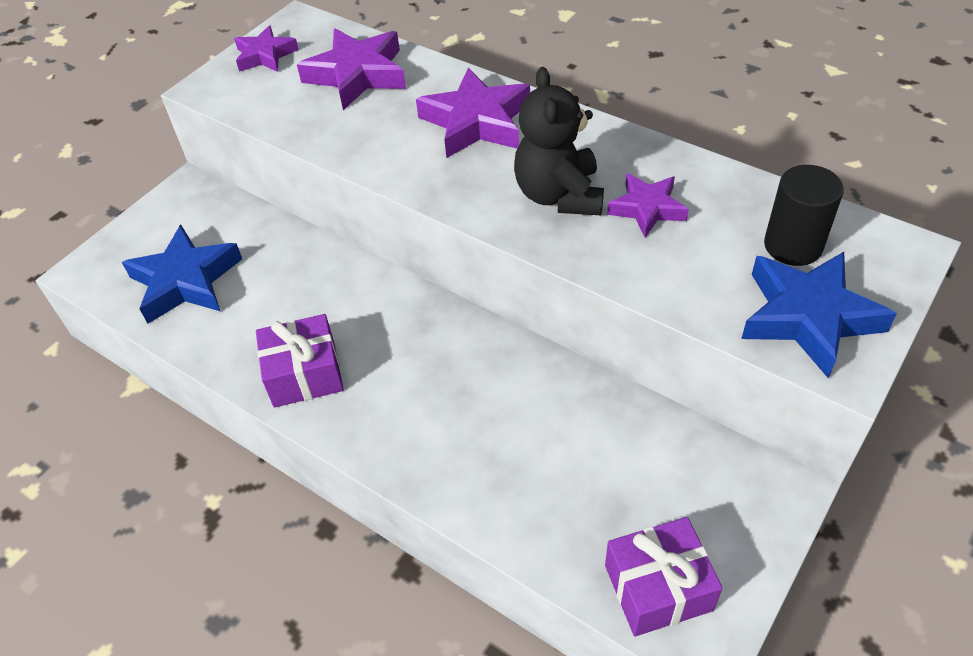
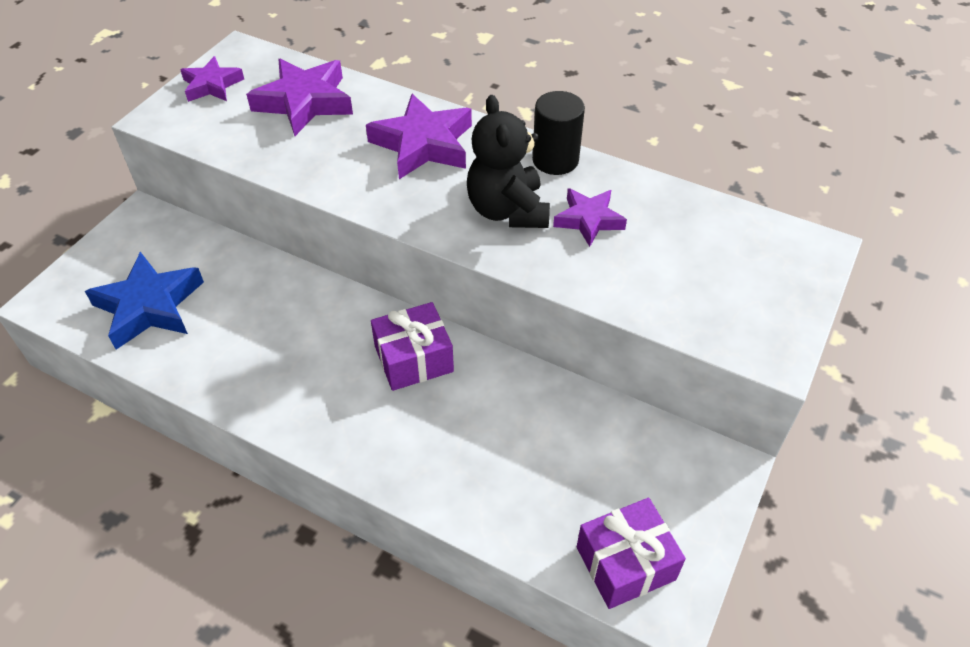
camera: 10 degrees left, 0 degrees up
(304, 374) = (277, 390): purple gift -> purple gift (414, 359)
(793, 245) = (720, 248): black cylinder -> black cylinder (555, 160)
(808, 317) = (740, 312): blue star -> none

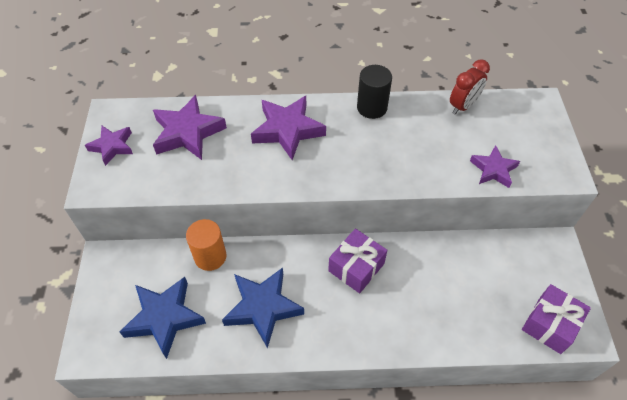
camera: 30 degrees left, 5 degrees up
(251, 265) = (210, 256): none -> orange cylinder
(263, 349) = (263, 307): none -> blue star
(507, 211) = (371, 152): black teddy bear -> none
(588, 220) = (419, 138): purple star -> purple star (493, 170)
(688, 206) = (463, 106): none -> red clock

